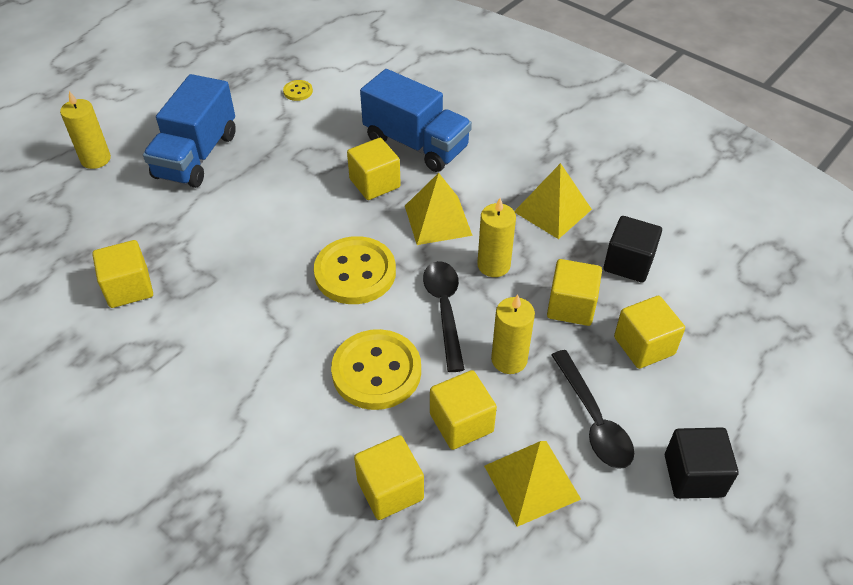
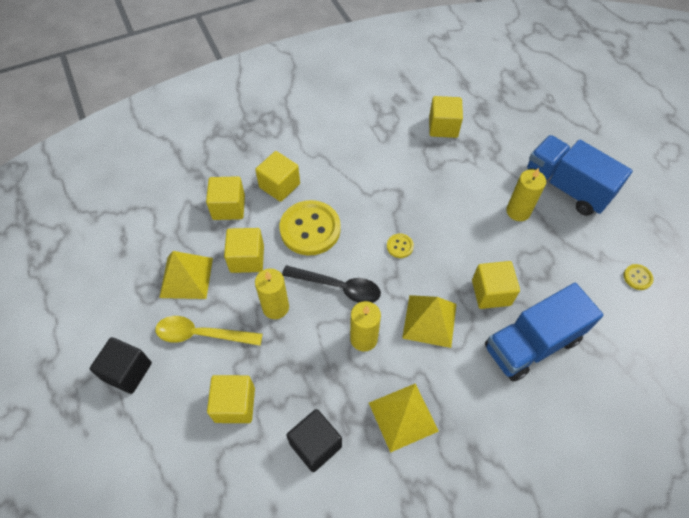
camera: 115 degrees right, 10 degrees up
(96, 159) = (581, 131): yellow candle -> yellow candle (518, 211)
(355, 272) = (400, 246): yellow button -> yellow button, size x0.43
(571, 306) = (297, 373): yellow cube -> yellow cube (279, 186)
(593, 419) = (202, 334): black spoon -> yellow spoon

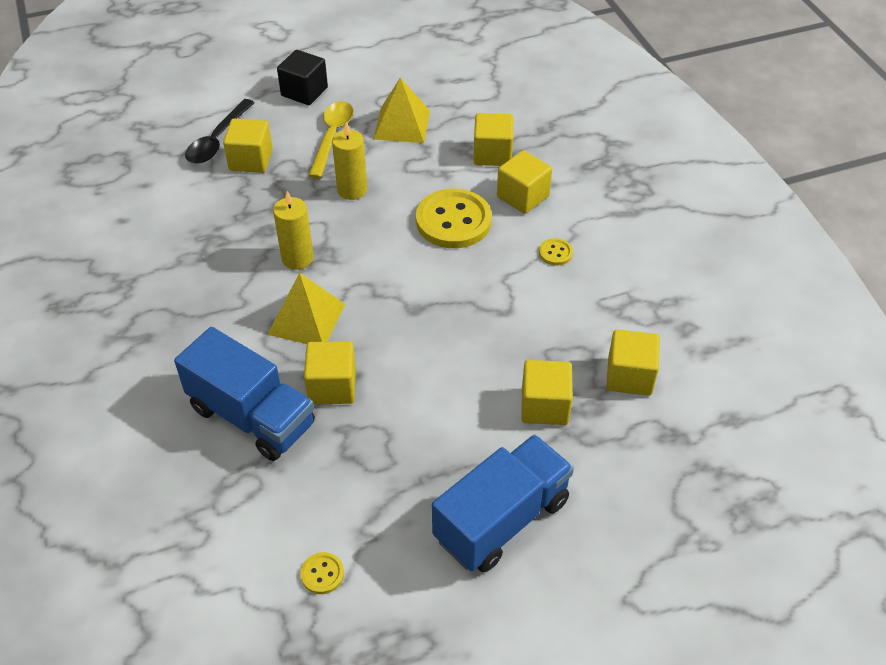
camera: 95 degrees right, 10 degrees down
(247, 258) = (419, 168): yellow cube -> yellow cube (544, 406)
(315, 445) = (192, 214): black cube -> none
(338, 287) = (368, 241): black spoon -> black spoon (217, 140)
(400, 246) = (417, 302): yellow button -> yellow button (555, 253)
(403, 416) = (199, 283): yellow pyramid -> none
(518, 211) = (460, 443): yellow candle -> none
(532, 343) = (252, 416): blue truck -> blue truck turned 150 degrees clockwise

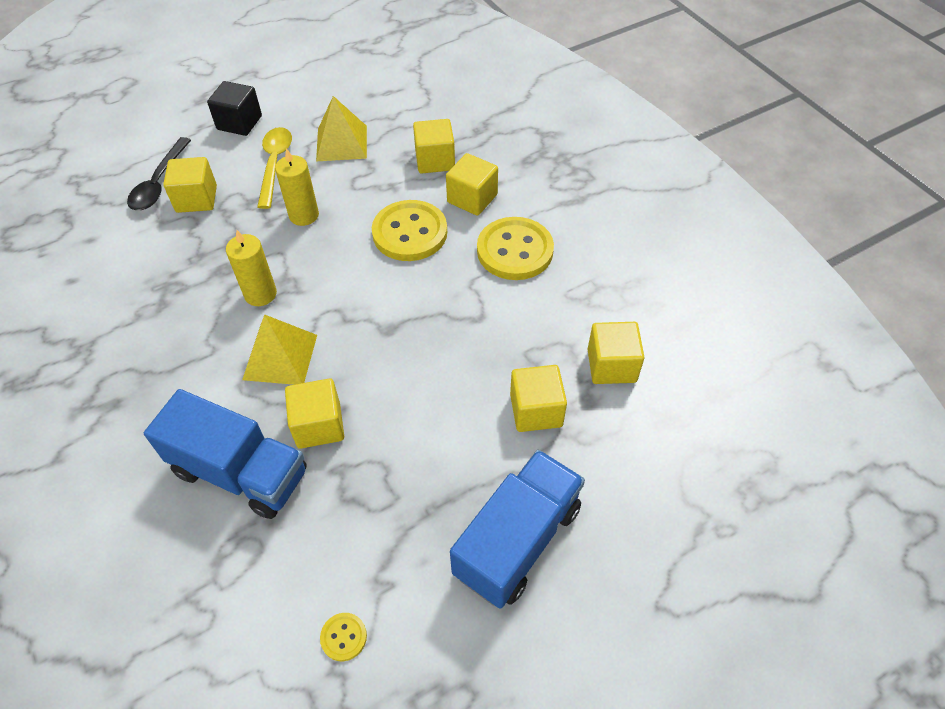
camera: 10 degrees left, 5 degrees up
(555, 253) = (515, 251): yellow button -> yellow button, size x2.30

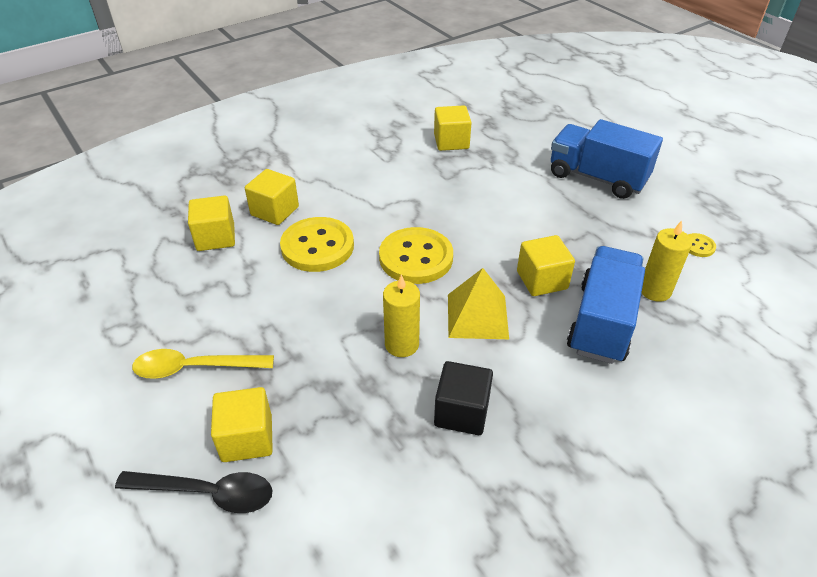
camera: 95 degrees left, 10 degrees down
(239, 123) = (96, 422): black cube -> black cube (461, 412)
(304, 215) = (287, 327): yellow candle -> yellow candle (655, 290)
(341, 143) = (169, 311): yellow pyramid -> none
(515, 251) = (341, 185): yellow button -> yellow button (416, 258)
(536, 410) = (496, 172): yellow cube -> none

